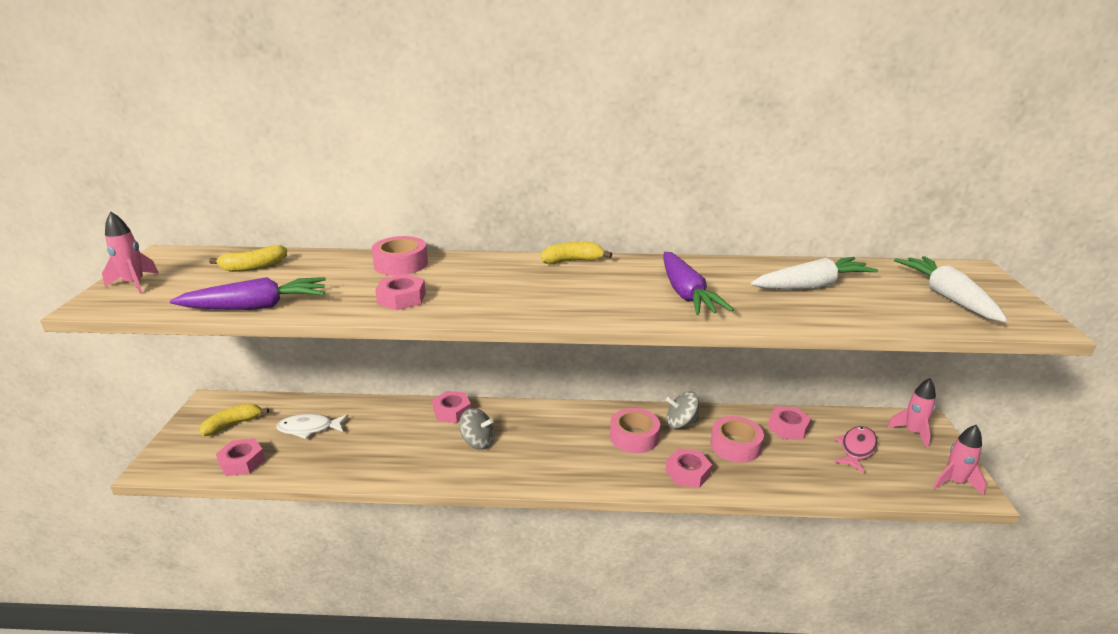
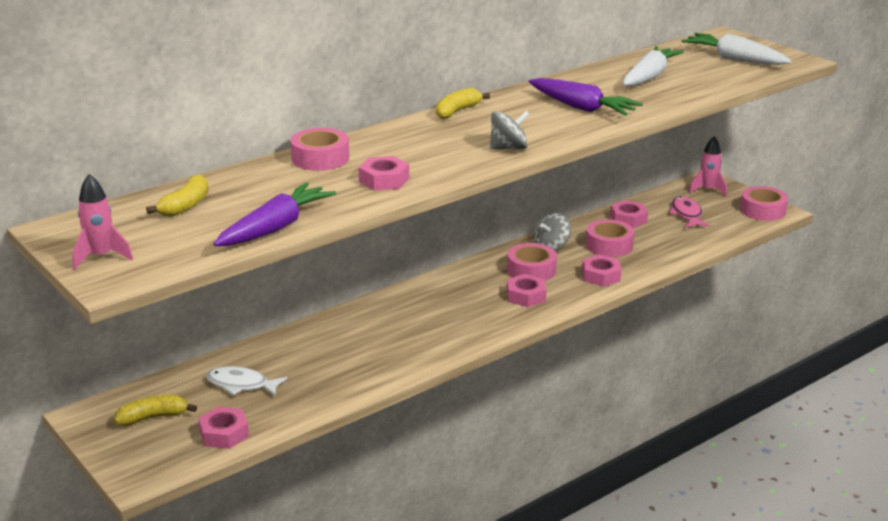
camera: 40 degrees left, 0 degrees up
(232, 425) = (153, 417): yellow banana -> yellow banana turned 60 degrees clockwise
(309, 428) = (241, 385): white fish -> white fish turned 60 degrees clockwise
(452, 411) = (354, 316): pink nut -> pink nut (526, 296)
(478, 442) = (415, 326): grey spinning top -> grey spinning top (509, 148)
(954, 482) = (762, 210): pink rocket -> pink tape

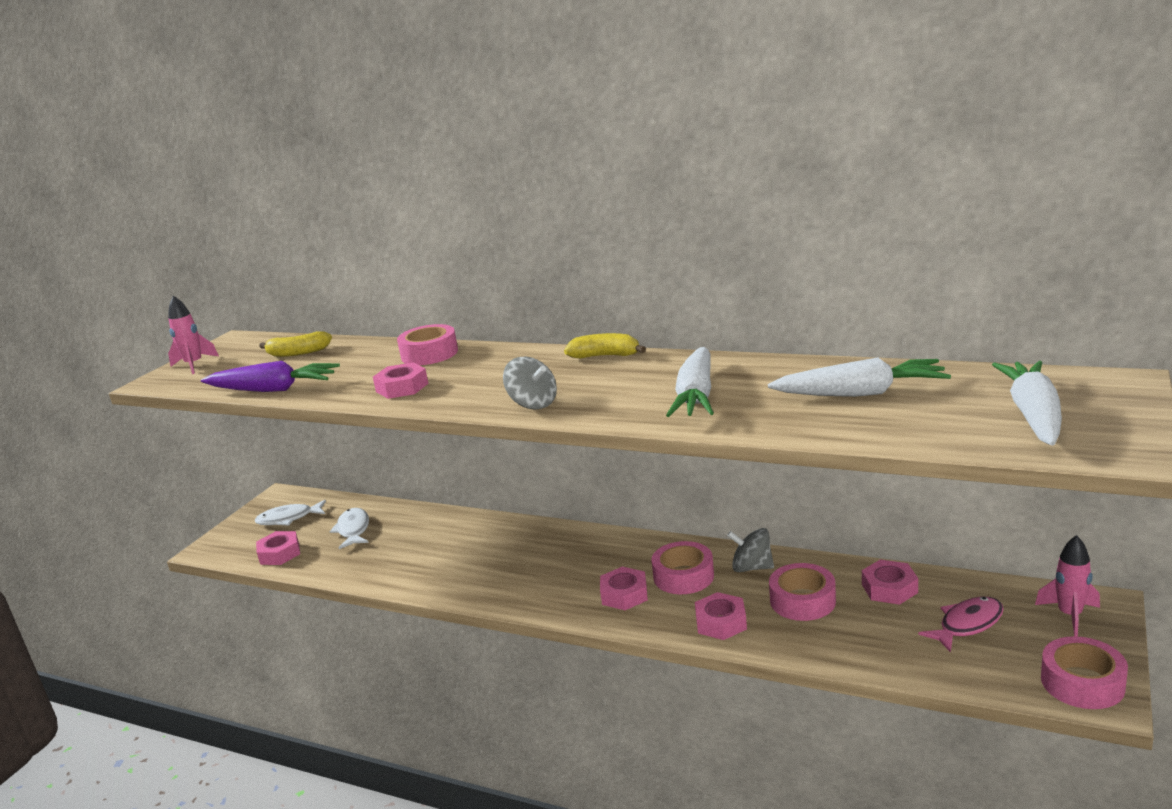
camera: 65 degrees right, 5 degrees down
(153, 417) = (288, 519): yellow banana -> white fish
(582, 108) = (696, 396): purple carrot -> white carrot

